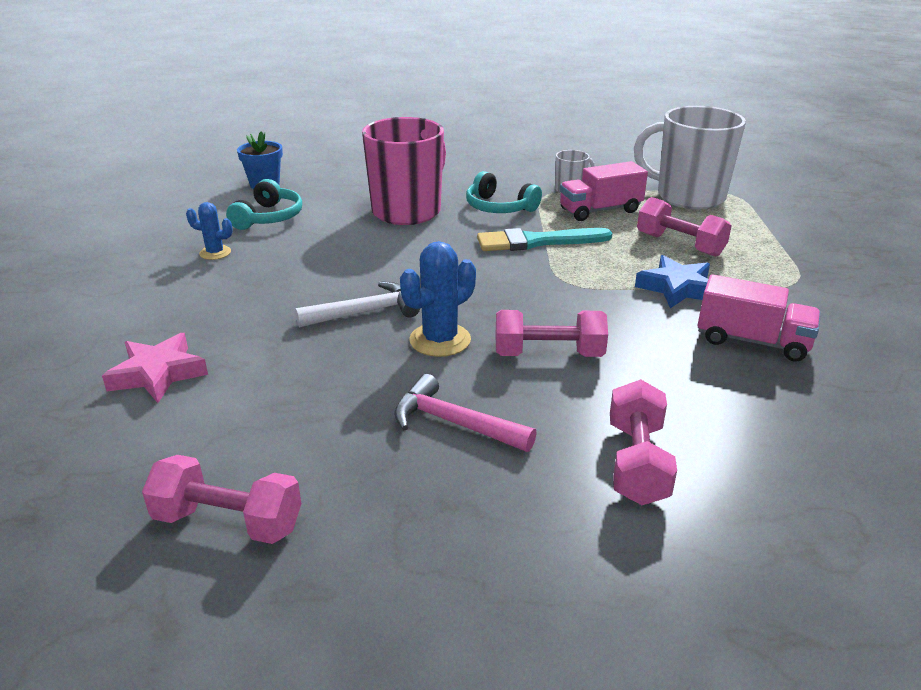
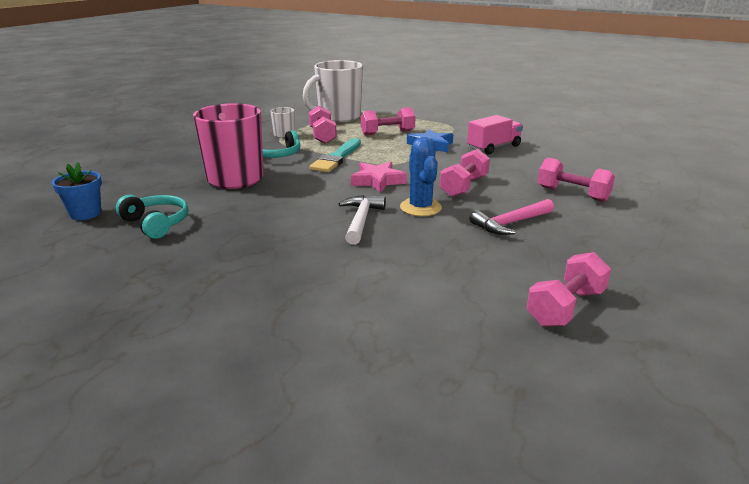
camera: 60 degrees left, 5 degrees down
(158, 374) = (362, 309): pink star -> pink star (377, 181)
(215, 253) = (185, 255): blue cactus -> none
(600, 210) = (322, 136): pink truck -> pink dumbbell

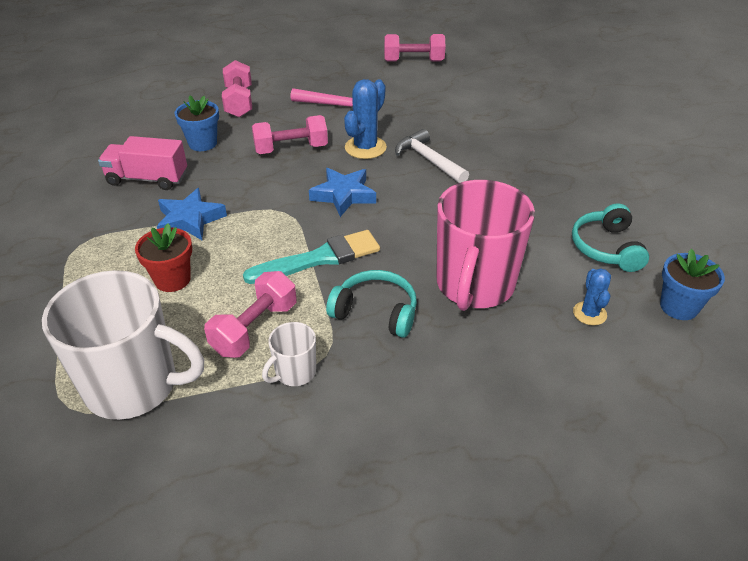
camera: 135 degrees left, 15 degrees up
(150, 191) = (589, 313): none -> blue cactus
(361, 220) = (428, 160): white hammer -> white hammer turned 90 degrees clockwise
(377, 181) = (343, 195): pink star -> blue star
(387, 133) = (172, 279): pink dumbbell -> red flower pot
(517, 168) = (203, 143): none -> blue flower pot

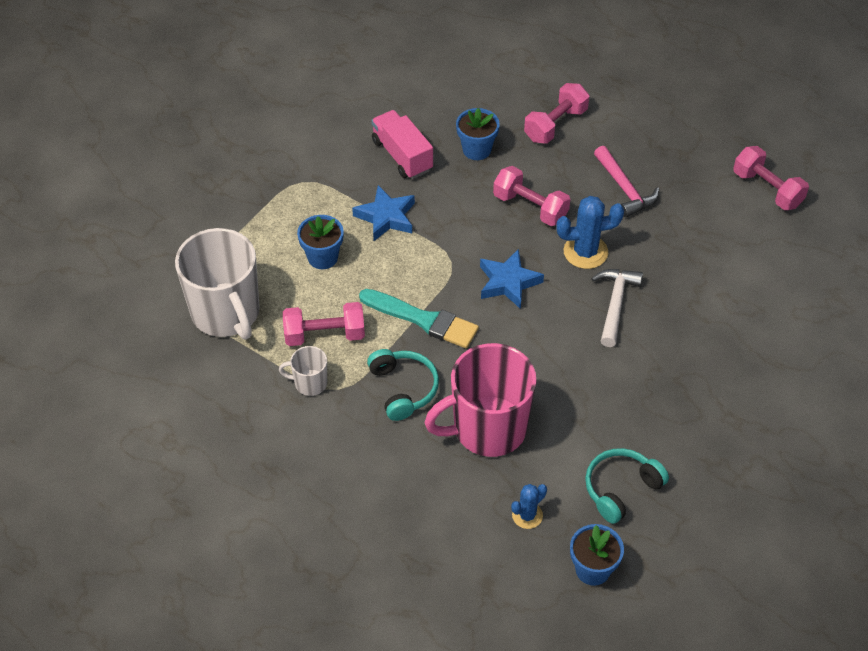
camera: 50 degrees right, 10 degrees up
(172, 279) = (322, 257): red flower pot -> blue flower pot

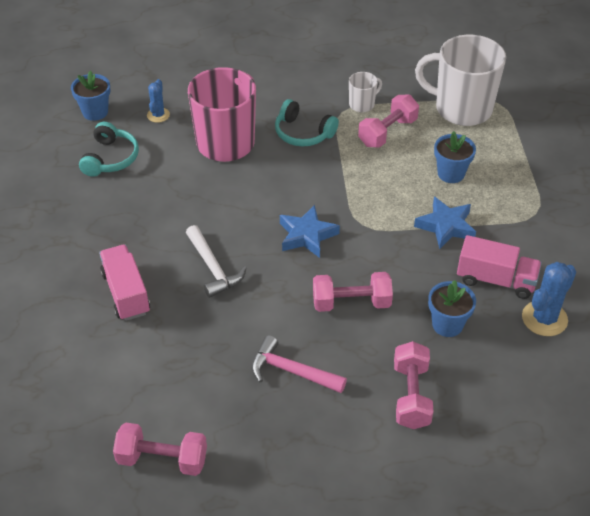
camera: 140 degrees right, 5 degrees down
(423, 320) = (337, 177): turquoise brush -> none
(585, 252) = (272, 294): blue cactus -> blue cactus (544, 318)
(708, 328) = (126, 293): none -> pink truck

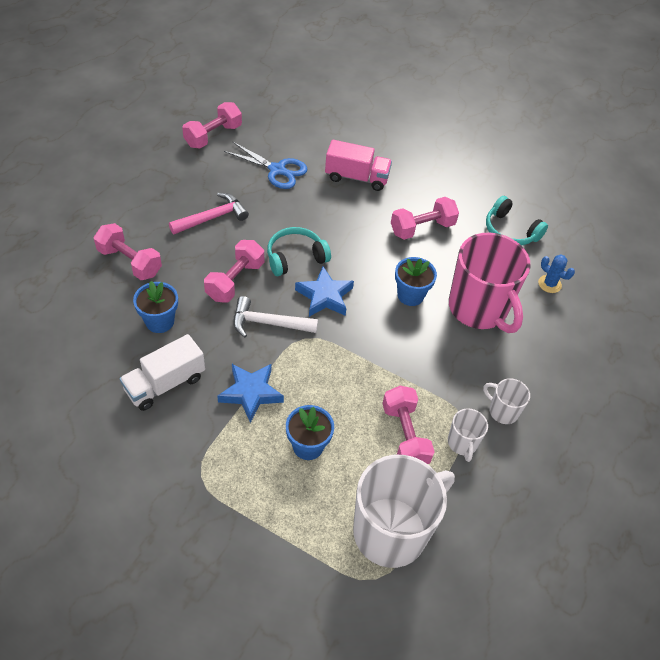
camera: 120 degrees right, 5 degrees up
(95, 112) = (580, 248): blue flower pot -> blue flower pot (410, 295)
(160, 213) = (422, 228): none -> pink dumbbell
(171, 363) = (277, 170): none -> blue scissors
(213, 268) = (340, 228): white hammer -> white hammer (268, 323)
(303, 133) = (452, 368): turquoise headphones -> turquoise headphones (295, 257)
(314, 96) = (502, 411): none -> white mug
(496, 280) = (165, 384): pink truck -> white truck
(544, 318) = (99, 386): blue cactus -> none

